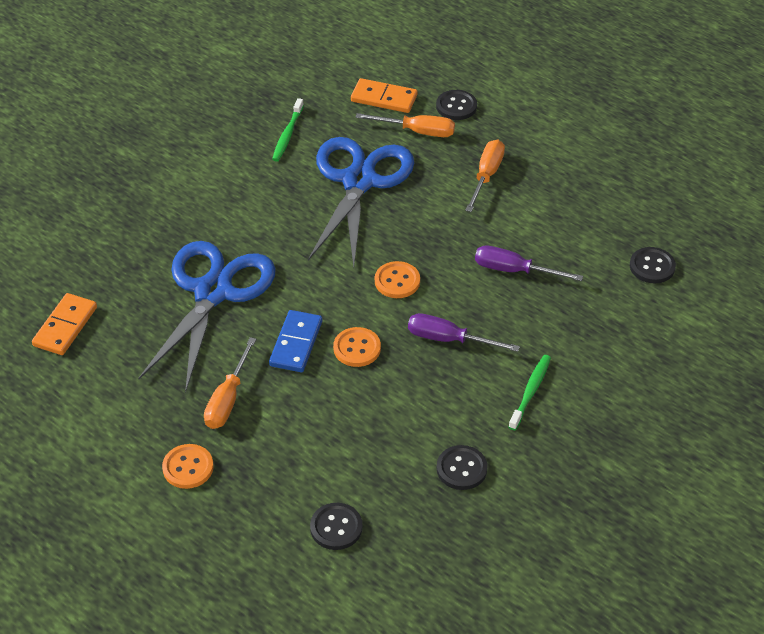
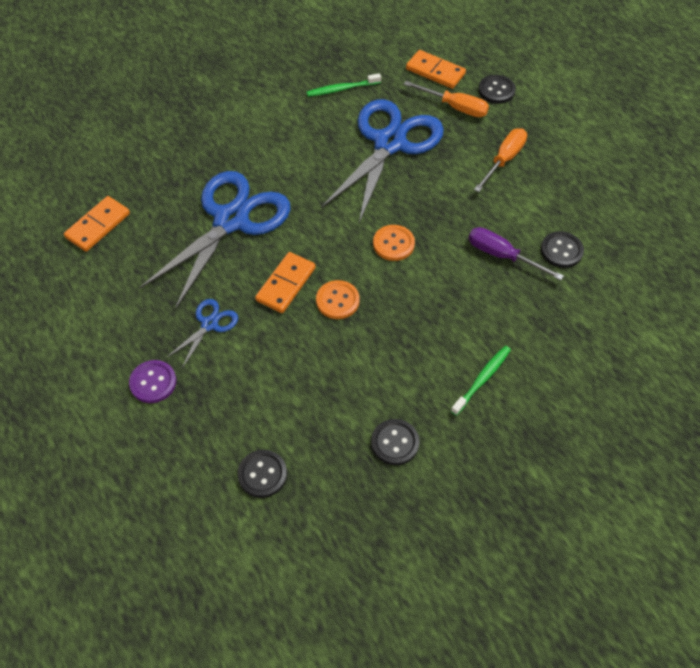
camera: 15 degrees right, 10 degrees up
(188, 467) = (153, 382): orange button -> purple button
(228, 399) = (209, 324): orange screwdriver -> blue scissors
(287, 134) = (342, 89): green toothbrush -> green toothbrush turned 45 degrees clockwise
(296, 343) = (286, 284): blue domino -> orange domino
(449, 339) = (422, 310): purple screwdriver -> none
(652, 266) = (632, 279): black button -> black button (561, 250)

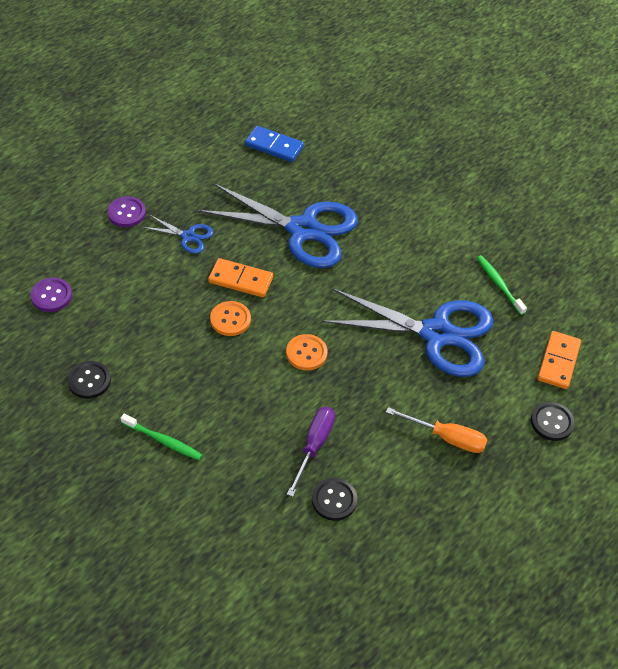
camera: 75 degrees right, 5 degrees down
(98, 225) = (274, 146): orange domino -> blue domino
(262, 474) = (51, 296): black button -> purple button
(455, 107) = (510, 385): orange screwdriver -> none

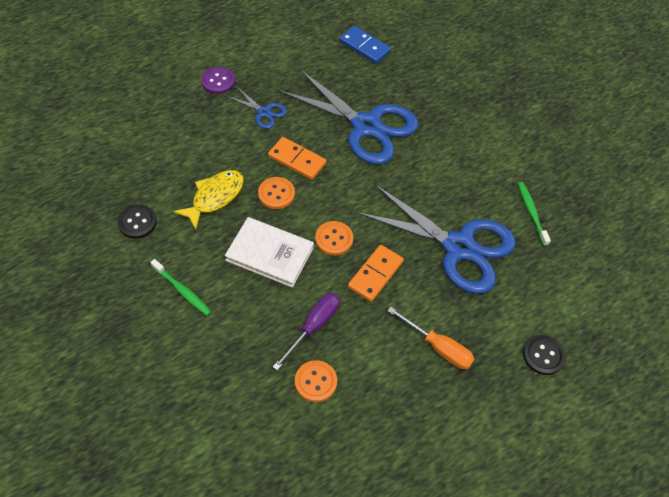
camera: 15 degrees right, 5 degrees up
(51, 296) = (131, 141): purple button -> none
(165, 337) = (215, 197): none -> yellow fish
(244, 383) = (270, 254): none -> white book
(334, 500) = (315, 382): black button -> orange button
(558, 361) = (567, 298): orange domino -> orange domino (375, 274)

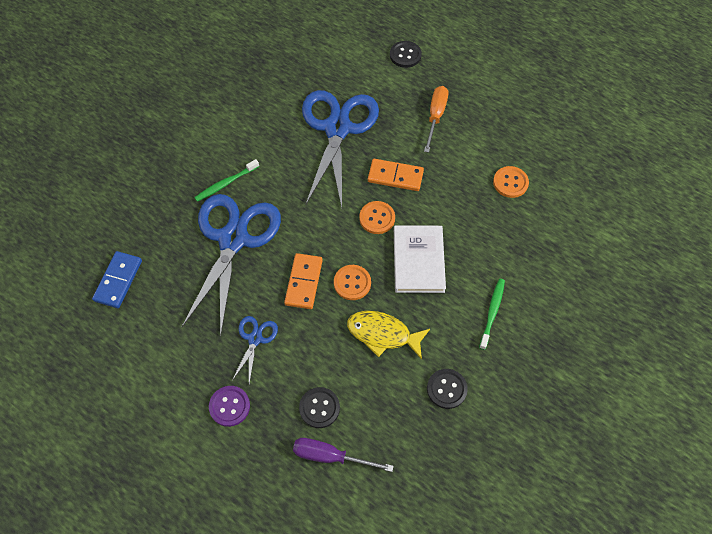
camera: 110 degrees left, 5 degrees up
(180, 133) = (319, 408): none -> black button
(313, 326) = (467, 201): purple screwdriver -> purple screwdriver (330, 456)
(532, 213) = (277, 90): green toothbrush -> green toothbrush (226, 183)

